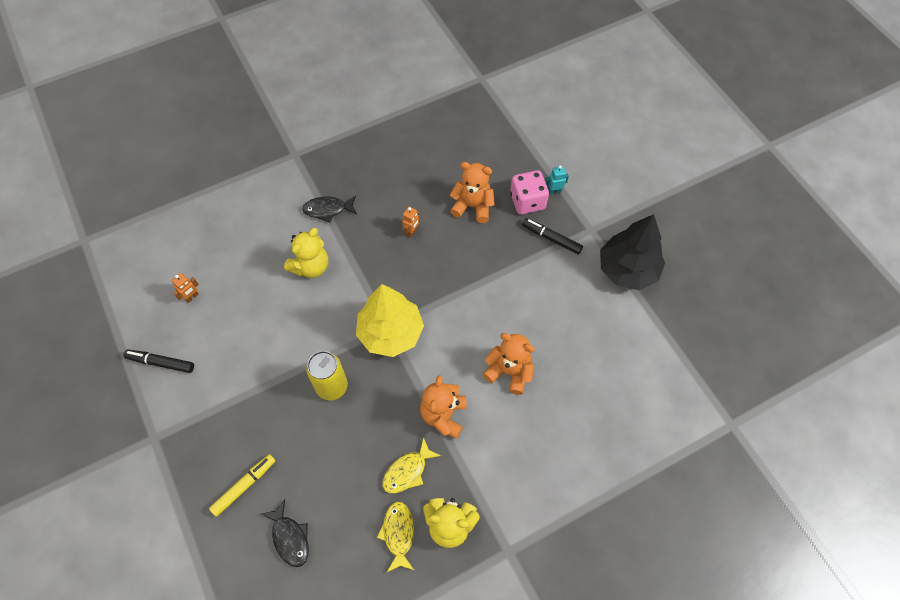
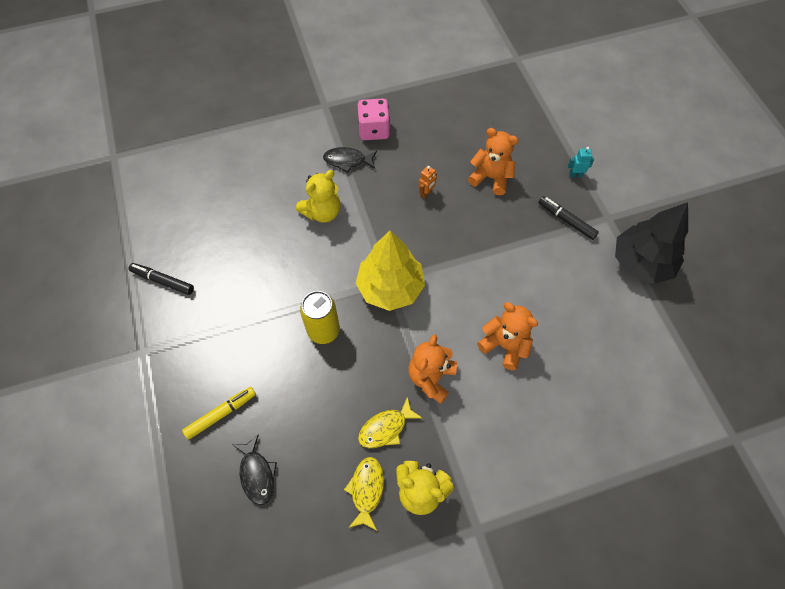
camera: 10 degrees right, 0 degrees up
(192, 297) = (203, 223): orange robot -> none
(527, 201) = (547, 181): pink dice -> pink dice (374, 130)

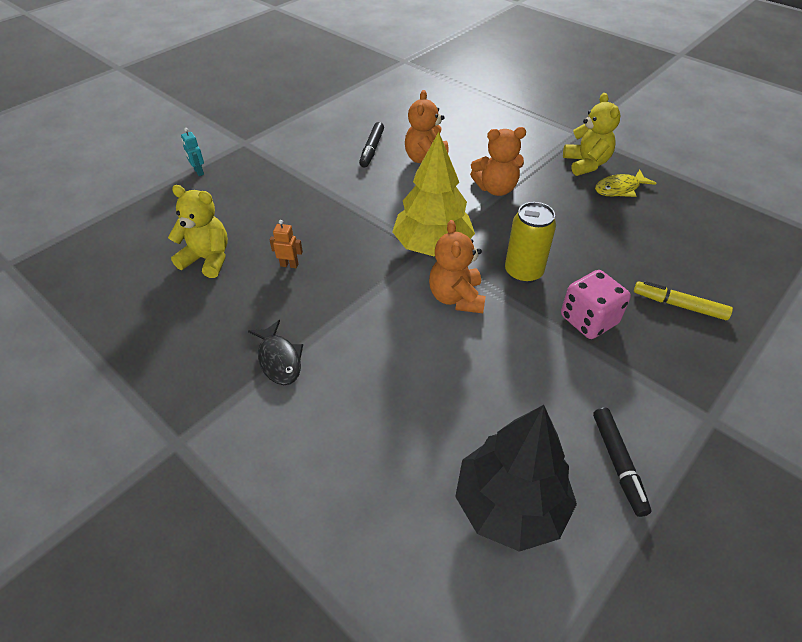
camera: 120 degrees left, 15 degrees down
(257, 474) = (689, 253): black fish -> none
(322, 212) = (380, 345): yellow teddy bear -> yellow teddy bear (207, 259)
(374, 130) = (206, 356): pink dice -> pink dice (588, 320)
(386, 428) = (564, 197): yellow fish -> none
(491, 178) = (235, 224): orange teddy bear -> orange teddy bear (456, 298)
(566, 220) = (263, 163): black marker -> black marker (372, 149)
(641, 263) = (284, 117): black tree -> black tree (510, 504)

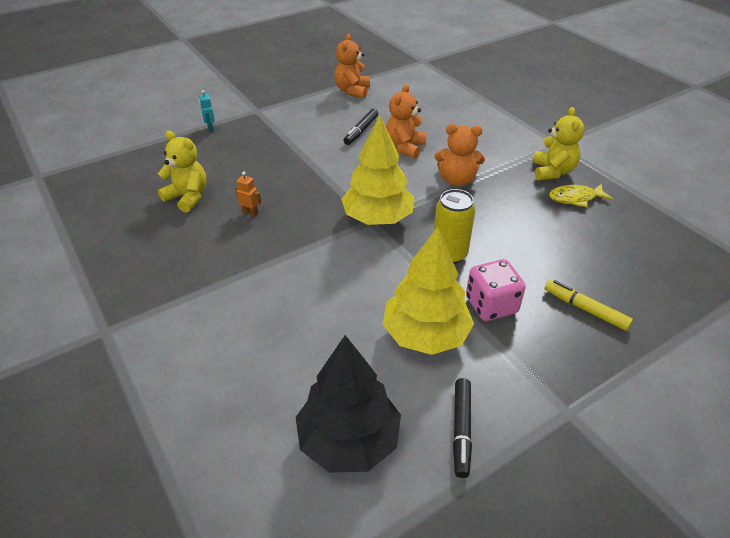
camera: 15 degrees right, 5 degrees down
(279, 359) = (210, 285): black fish -> none
(456, 298) = (379, 264): orange teddy bear -> orange teddy bear (352, 91)
(537, 367) = (425, 334): none -> yellow tree

